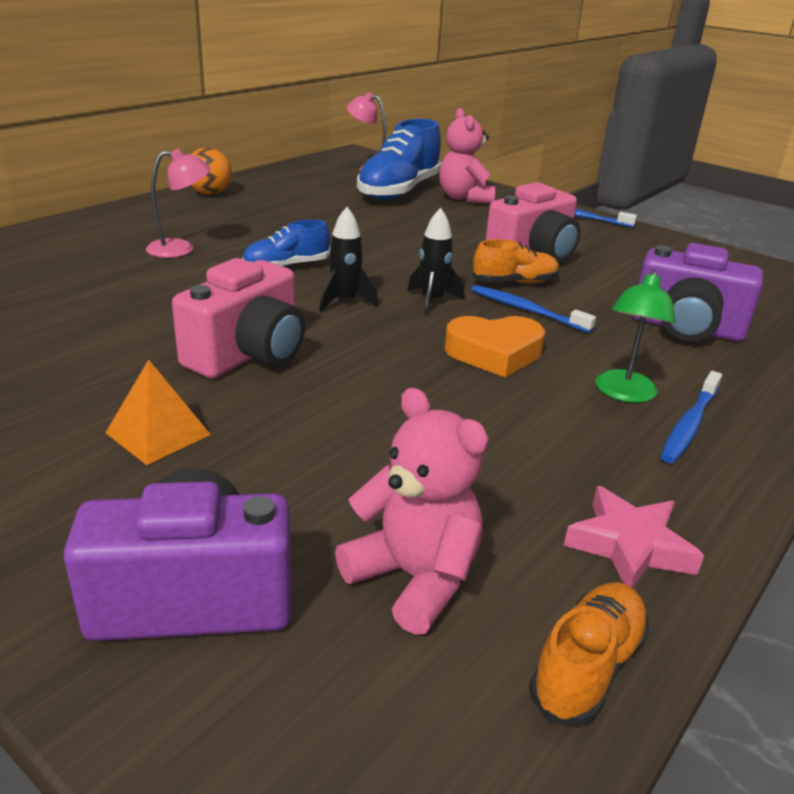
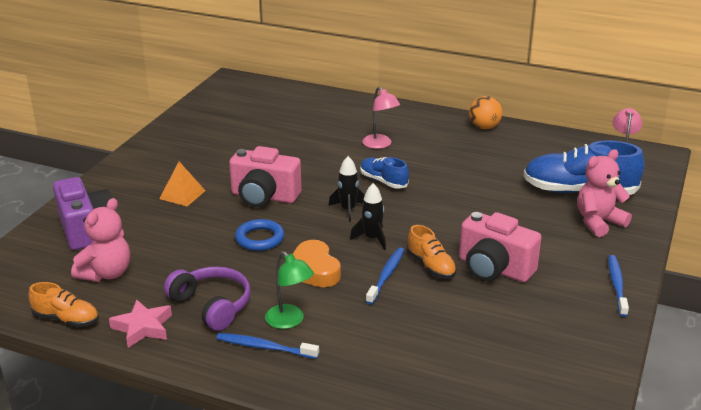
camera: 75 degrees right, 0 degrees up
(381, 380) = (260, 239): none -> blue ring
(570, 456) = (212, 306): none -> purple headphones
(623, 394) = (289, 321): green lamp -> green lamp turned 135 degrees counterclockwise
(686, 328) = (407, 347): purple camera -> none

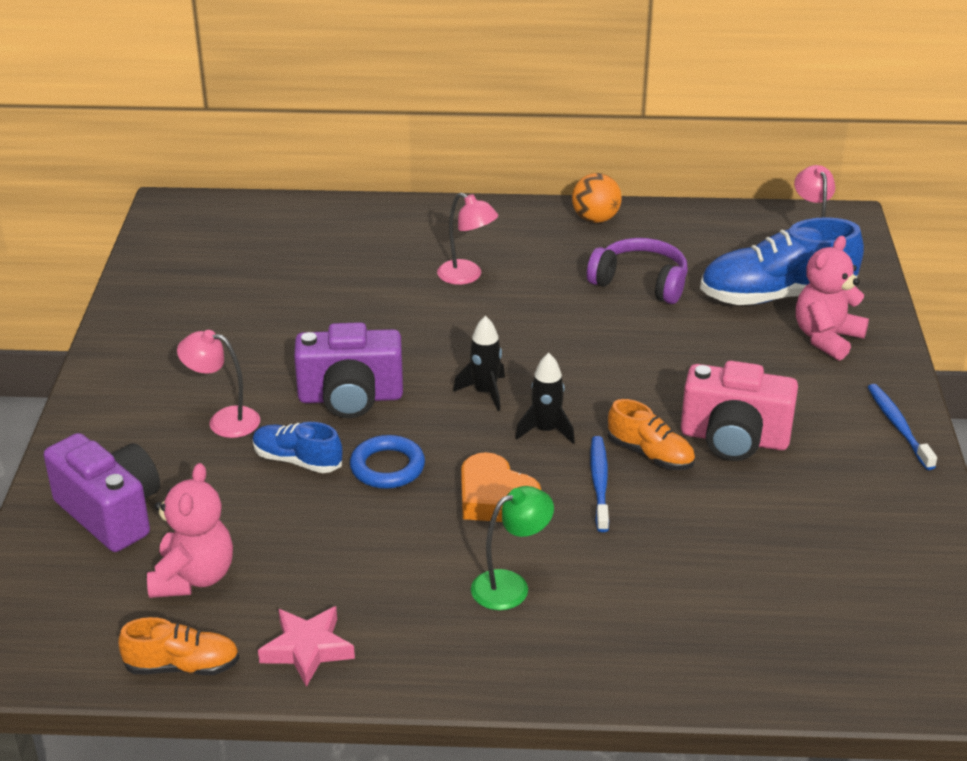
camera: 20 degrees left, 5 degrees up
(182, 194) = (224, 420): orange pyramid -> pink lamp
(212, 306) = (386, 589): purple headphones -> purple headphones (640, 282)
(264, 197) = (350, 398): pink camera -> purple camera
(265, 347) = (501, 633): blue toothbrush -> none
(289, 321) = (510, 585): green lamp -> green lamp turned 60 degrees counterclockwise
(383, 181) = (507, 335): blue shoe -> blue shoe (297, 460)

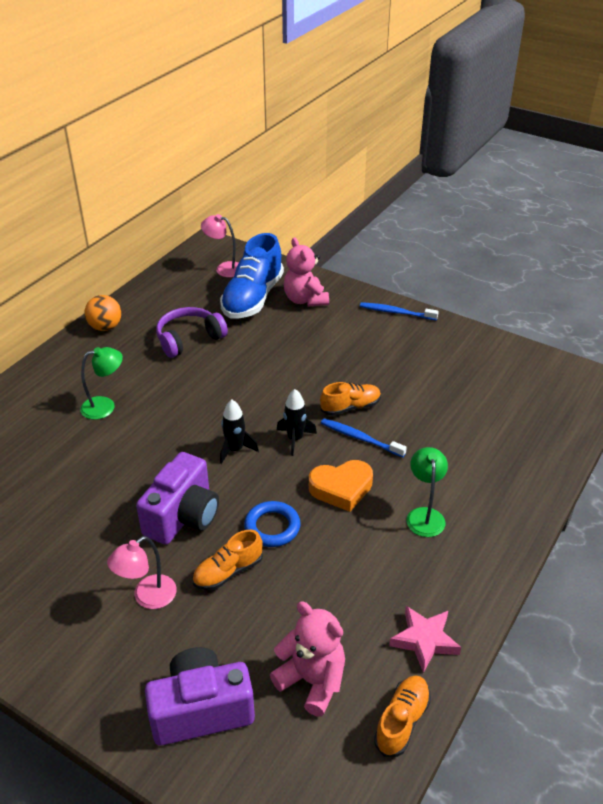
camera: 60 degrees left, 5 degrees up
(297, 460) = (228, 572): blue shoe -> orange shoe
(467, 276) = (105, 406): pink lamp -> green lamp
(734, 439) = (362, 370): pink camera -> none

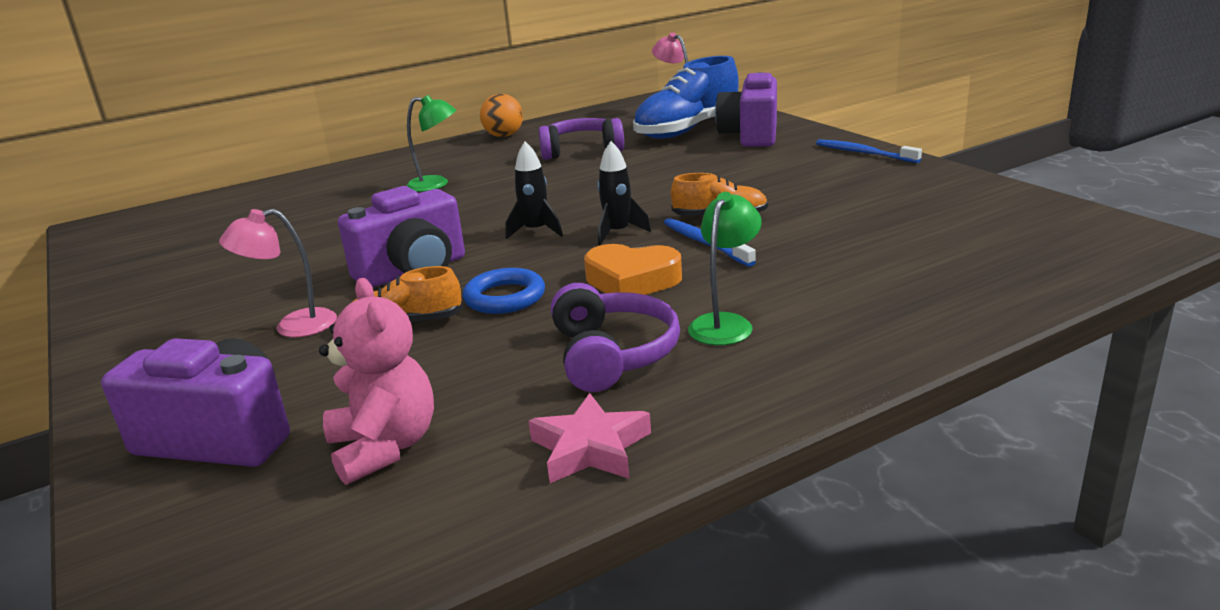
camera: 30 degrees right, 15 degrees down
(305, 300) = (751, 135): pink teddy bear -> purple camera
(380, 562) = (612, 354): none -> purple headphones
(402, 721) = (457, 529): orange shoe -> none

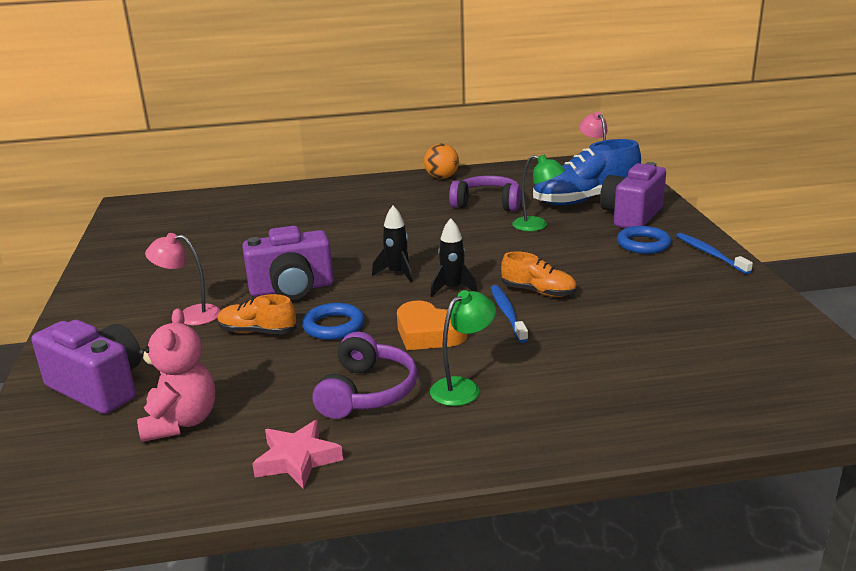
camera: 20 degrees right, 0 degrees up
(436, 184) = (361, 214): green lamp -> green lamp (537, 226)
(788, 157) = (643, 244): none -> blue ring

